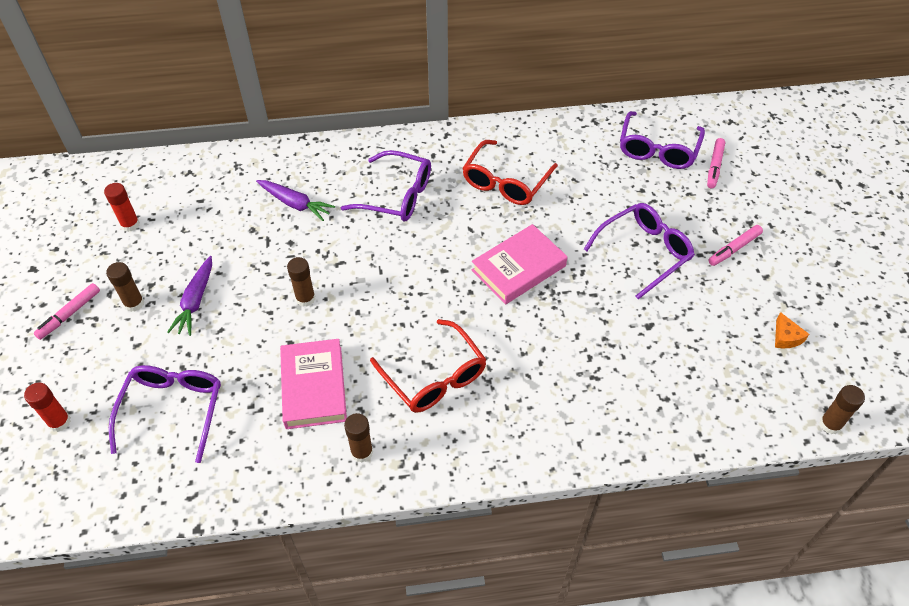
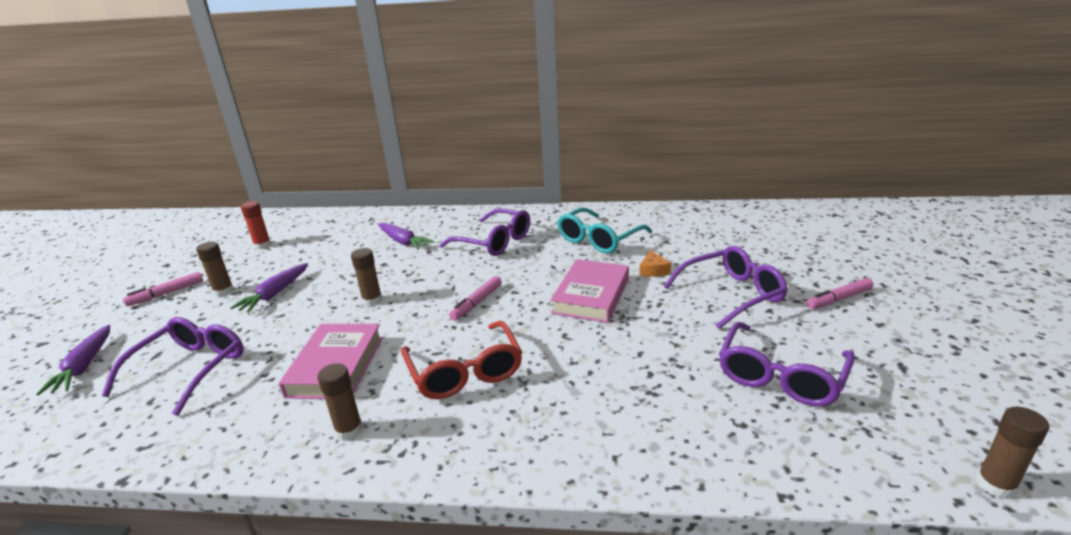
camera: 15 degrees right, 25 degrees down
(59, 422) = (84, 366): red glue stick -> purple carrot
(505, 182) = (599, 239): red glasses -> turquoise glasses
(519, 268) = (591, 296): pink book -> pink book turned 45 degrees counterclockwise
(658, 149) = (756, 227): purple glasses -> purple glasses (780, 376)
(714, 166) = (816, 241): pink marker -> pink marker (477, 303)
(786, 337) = (912, 380): orange cheese -> orange cheese (653, 270)

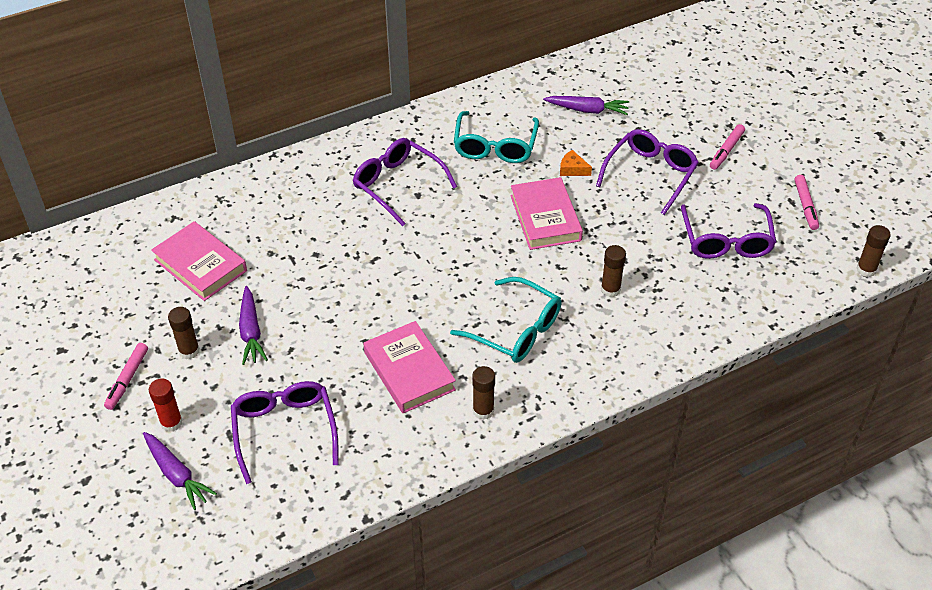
camera: 35 degrees left, 20 degrees up
(262, 245) = (141, 282): red glue stick -> red glue stick (171, 423)
(307, 247) = (200, 265): none -> pink book
(372, 300) = (359, 299): brown glue stick -> brown glue stick (610, 289)
(403, 241) = (301, 218): purple carrot -> purple carrot (587, 110)
(465, 372) = (516, 330): red glasses -> turquoise glasses
(477, 303) = (457, 263): pink marker -> pink marker (805, 206)
(494, 242) = (398, 185): purple glasses -> purple glasses turned 135 degrees counterclockwise
(653, 270) = (572, 169): orange cheese -> orange cheese turned 150 degrees clockwise

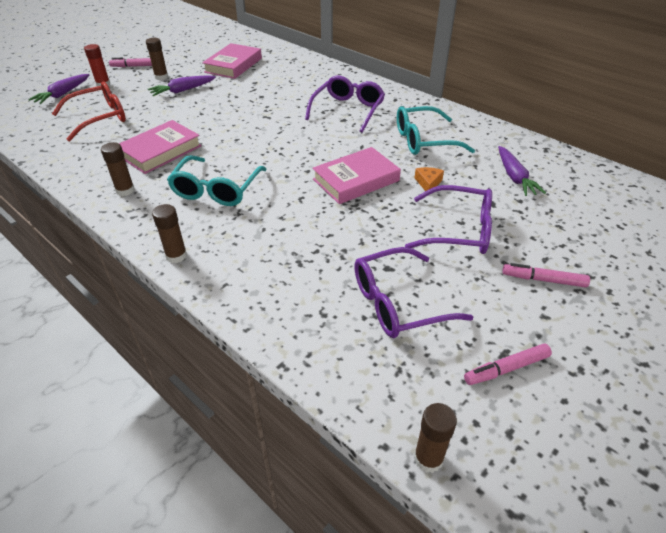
camera: 70 degrees right, 5 degrees down
(284, 430) = (99, 118): purple glasses -> red glasses
(610, 289) = (286, 232): brown glue stick -> brown glue stick (176, 256)

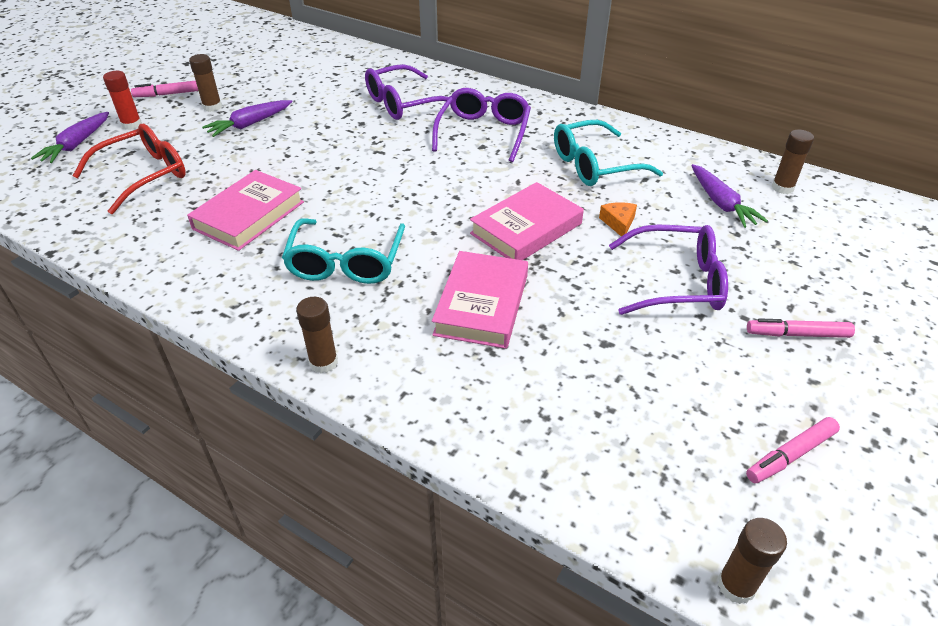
camera: 10 degrees left, 0 degrees up
(125, 190) = (219, 277): brown glue stick -> brown glue stick (782, 188)
(233, 65) = (308, 81): pink book -> pink book (482, 305)
(398, 303) = (633, 388): purple glasses -> purple glasses (403, 103)

